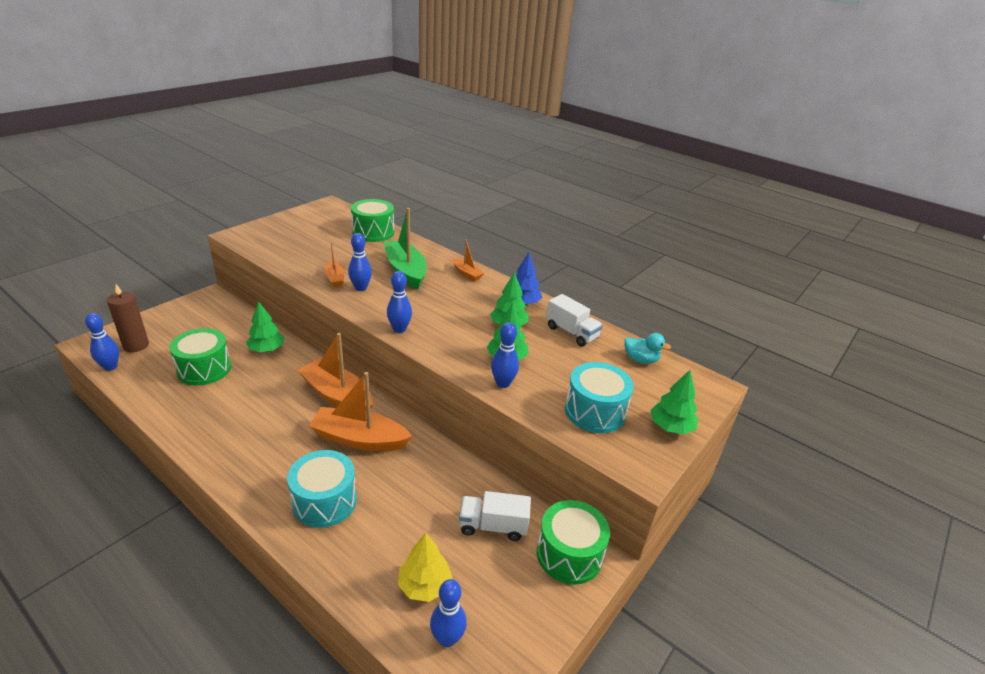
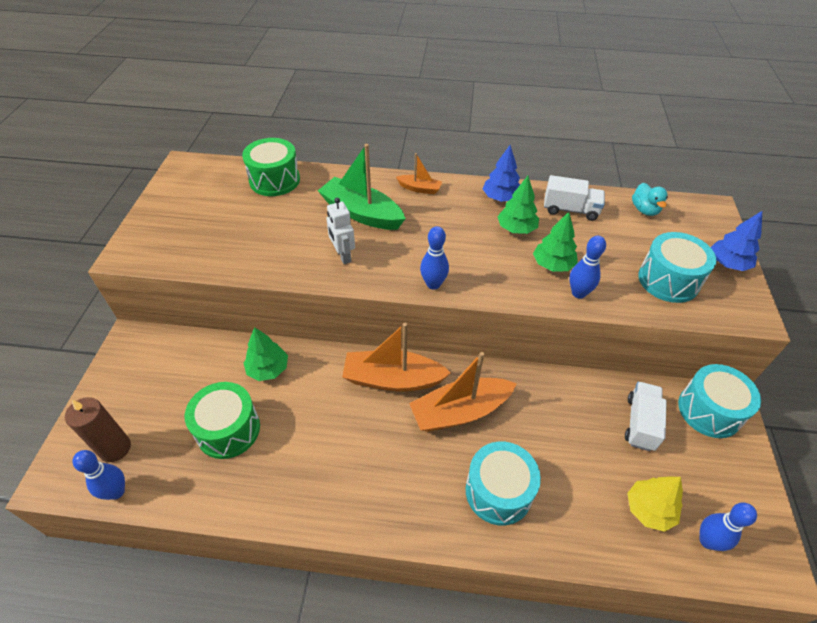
camera: 30 degrees left, 15 degrees up
(335, 279) = (304, 257): orange boat -> none
(361, 288) = (343, 255): blue bowling pin -> white robot
(493, 526) = (640, 423): white truck -> white truck turned 135 degrees clockwise
(569, 554) = (709, 410): green drum -> turquoise drum
(640, 360) = (644, 210): turquoise duck -> turquoise duck turned 90 degrees clockwise
(671, 427) = (727, 264): green tree -> blue tree

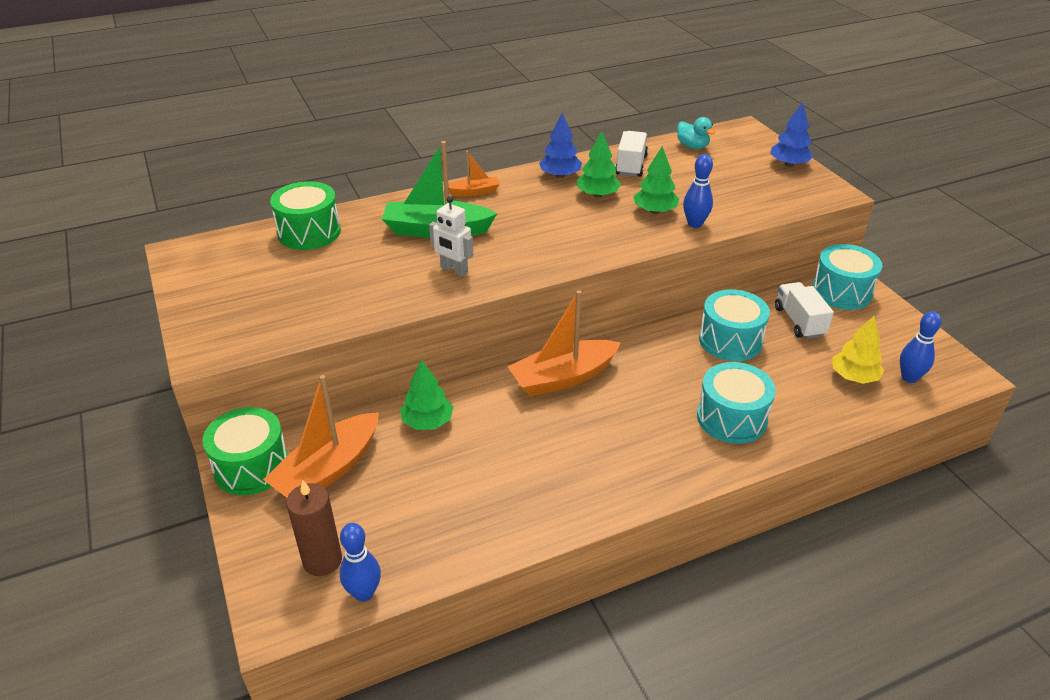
camera: 30 degrees left, 10 degrees down
(228, 429) = (435, 488): green drum -> green drum (251, 467)
(433, 284) = (564, 261): blue bowling pin -> none
(460, 411) = (647, 376): orange boat -> orange boat (328, 470)
(570, 210) = (631, 165): white truck -> white truck turned 60 degrees counterclockwise
(668, 280) = (755, 190): turquoise drum -> turquoise drum (730, 340)

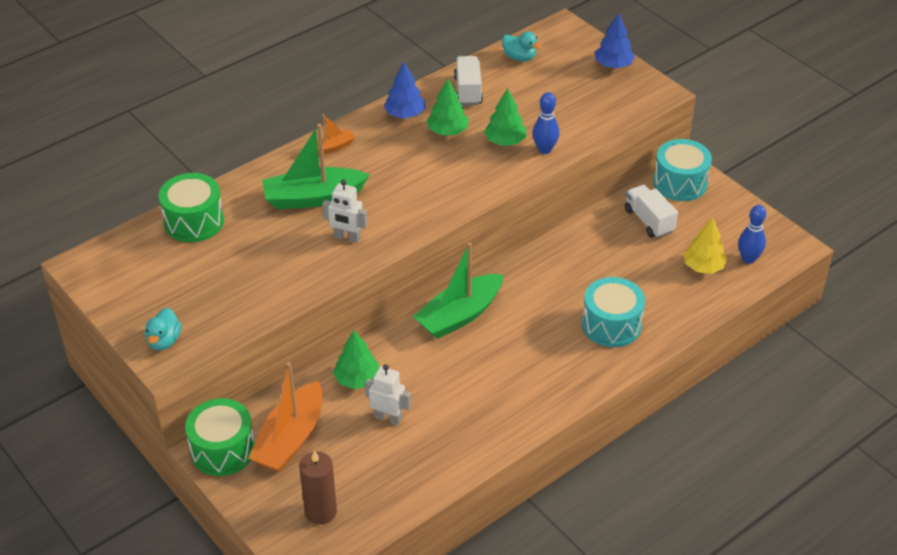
camera: 15 degrees left, 5 degrees up
(215, 333) = (164, 341): none -> turquoise duck
(364, 593) = (365, 528): blue bowling pin -> none
(444, 469) = (388, 418): none -> white robot
(563, 378) = (459, 315): orange boat -> green boat
(730, 340) = (594, 251): turquoise drum -> none

